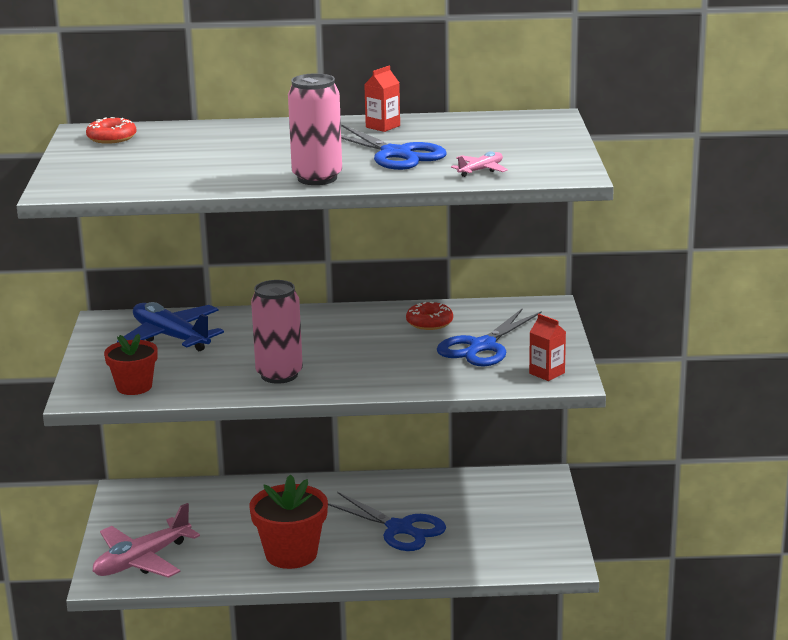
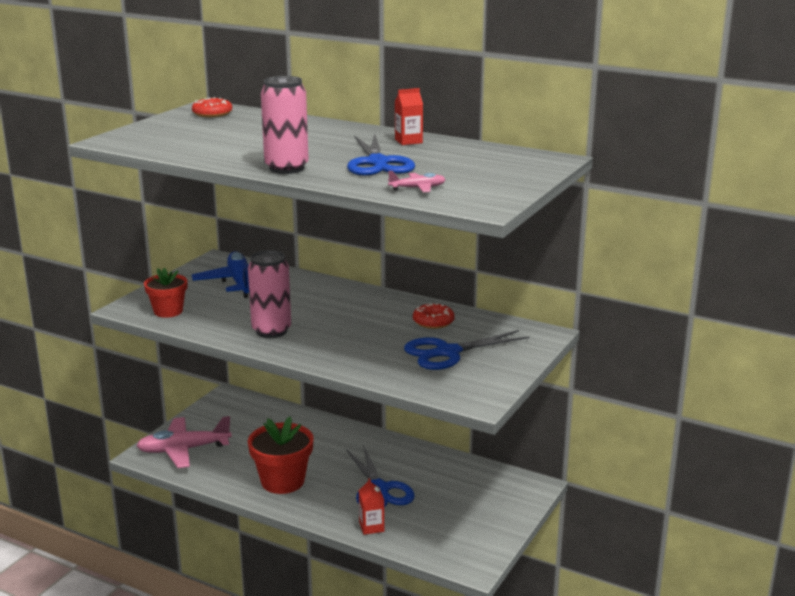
camera: 30 degrees right, 0 degrees up
(547, 373) = (469, 390): red carton -> red carton (371, 527)

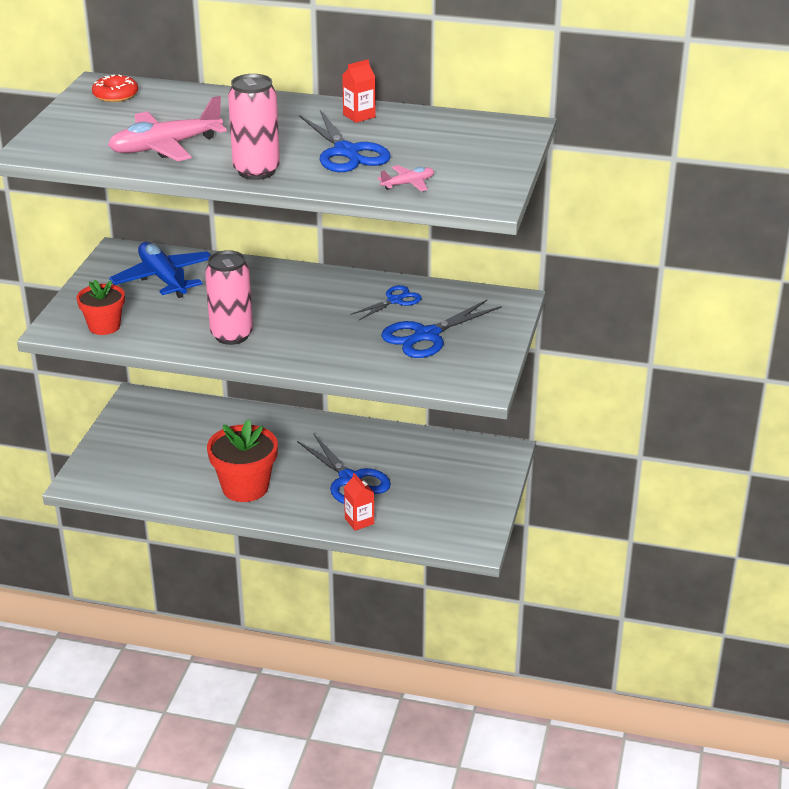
camera: 15 degrees left, 10 degrees up
(184, 450) = (119, 469): pink plane -> pink plane (165, 147)
(433, 321) = (395, 300): red donut -> blue scissors

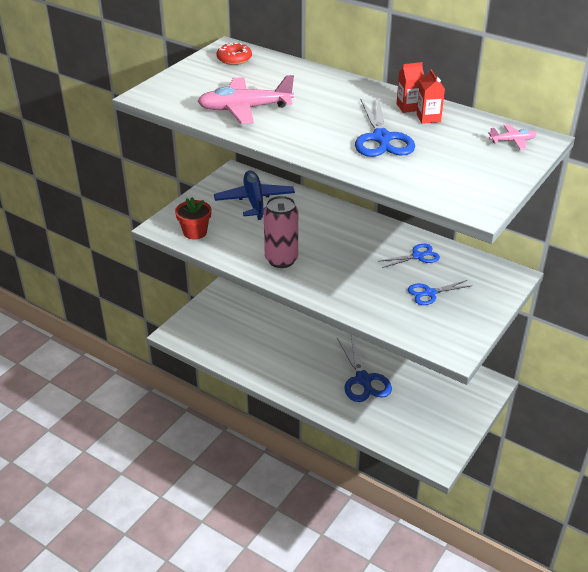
camera: 20 degrees right, 5 degrees up
(245, 487) = (285, 367): red flower pot -> none
(256, 171) = (301, 143): pink can -> none
(359, 521) = (356, 417): red carton -> red carton (428, 118)
(408, 184) = (417, 177): pink plane -> pink plane (512, 141)
(426, 336) = (429, 293): blue scissors -> blue scissors, size x0.60

